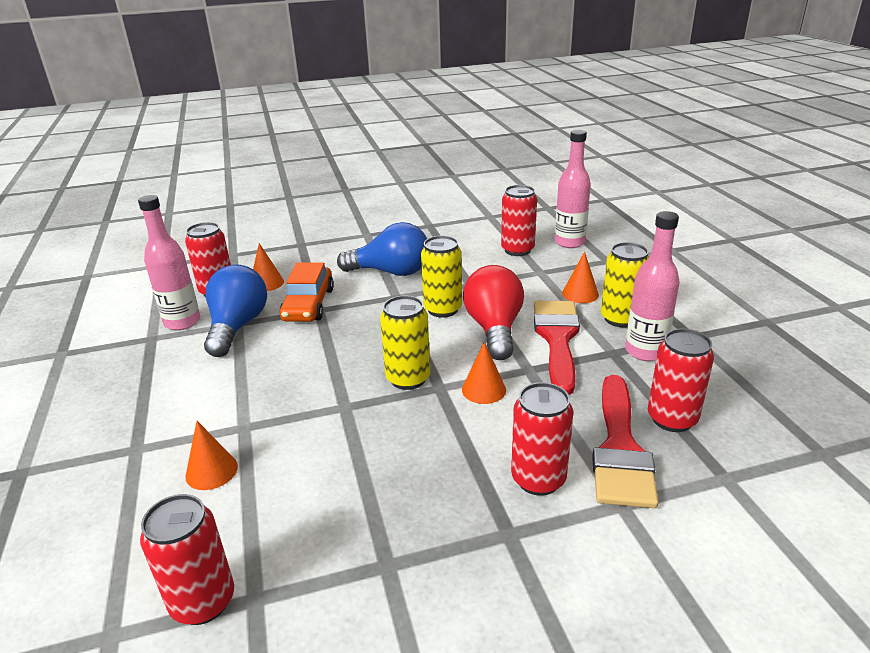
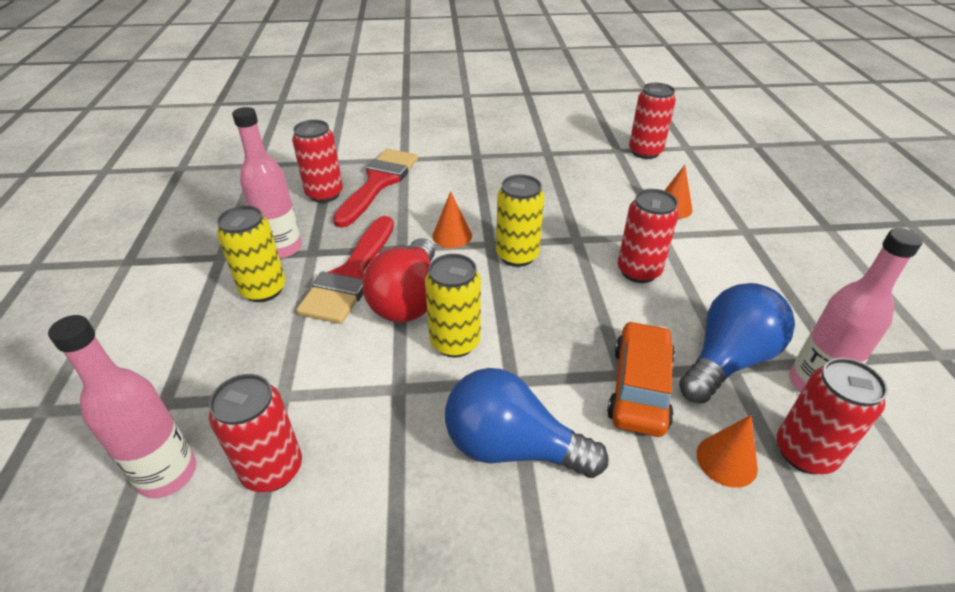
camera: 170 degrees left, 10 degrees up
(237, 327) = (727, 360): blue light bulb -> blue light bulb turned 150 degrees counterclockwise
(538, 479) = (444, 175): red can -> red can (638, 271)
(580, 294) = (269, 337): orange cone -> none

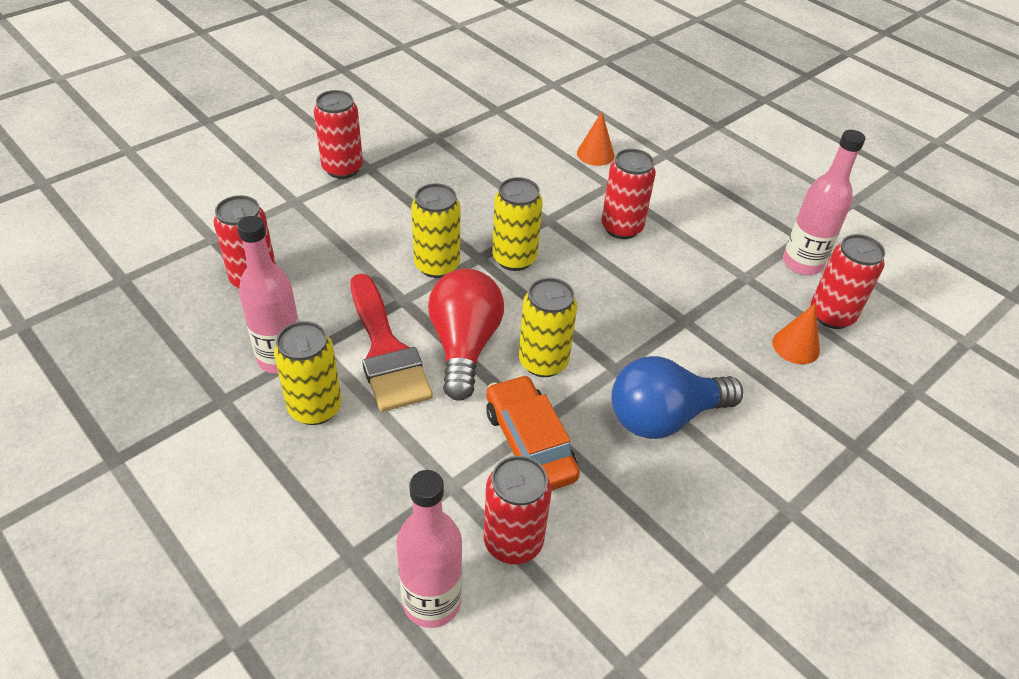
camera: 40 degrees left, 5 degrees up
(378, 183) = (299, 240): red brush -> none
(408, 299) = (464, 346): red light bulb -> red light bulb turned 150 degrees counterclockwise
(452, 235) = (437, 265): orange cone -> yellow can
(640, 387) = (704, 324): orange car -> orange car (529, 443)
(645, 152) = (523, 102): red can -> red can (342, 168)
(727, 360) = (740, 273): blue light bulb -> none

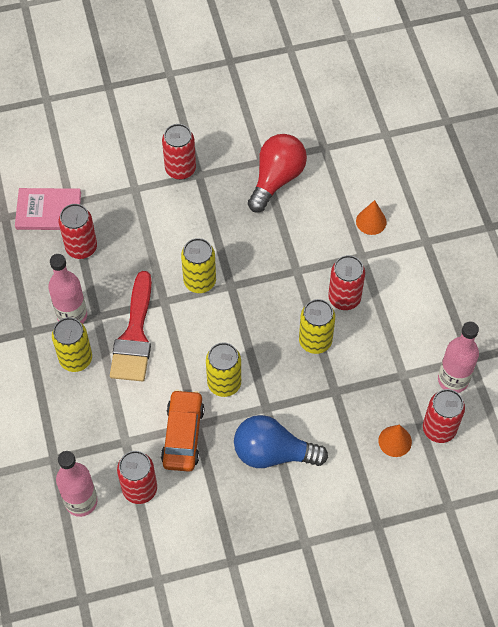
camera: 30 degrees right, 15 degrees up
(185, 254) = (48, 211): none -> pink book
(464, 346) = (183, 352): red light bulb -> red light bulb (276, 179)
(514, 258) = (253, 296): yellow can -> yellow can (315, 341)

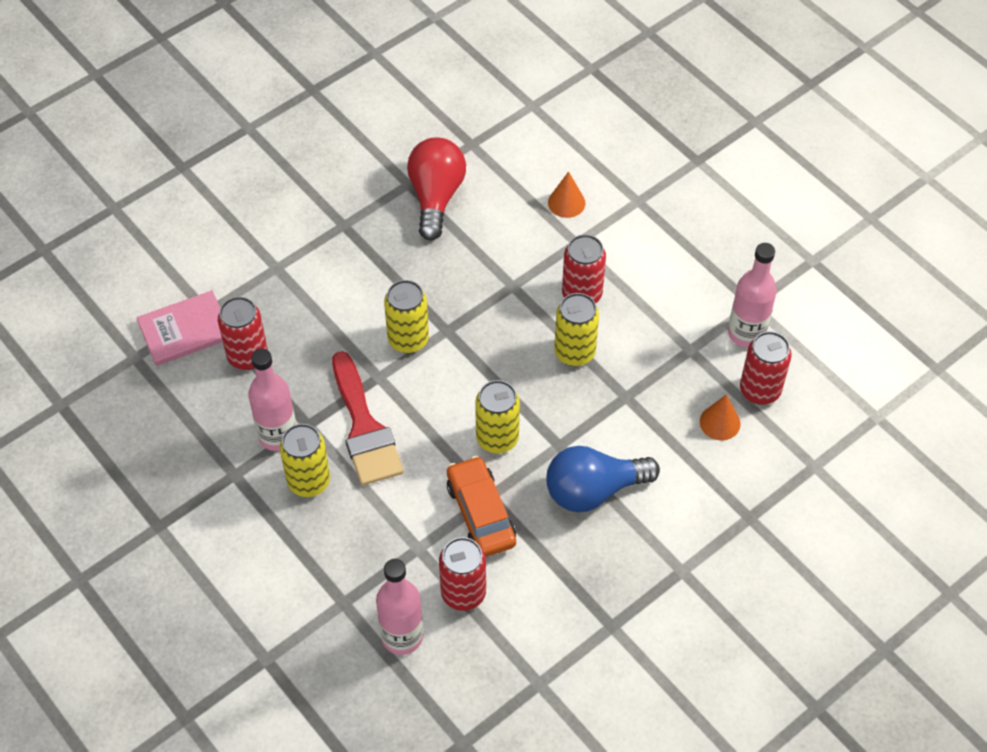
camera: 25 degrees left, 5 degrees down
(180, 169) = (318, 227): red can -> none

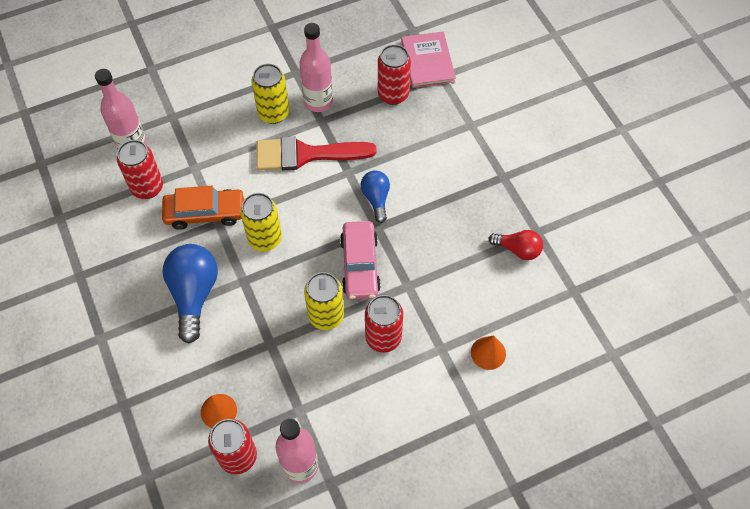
camera: 105 degrees right, 5 degrees up
(408, 339) = (376, 199): yellow can -> blue light bulb
(436, 197) = (518, 249): red light bulb -> red light bulb, size x0.58
(501, 335) = (360, 265): none -> pink car

